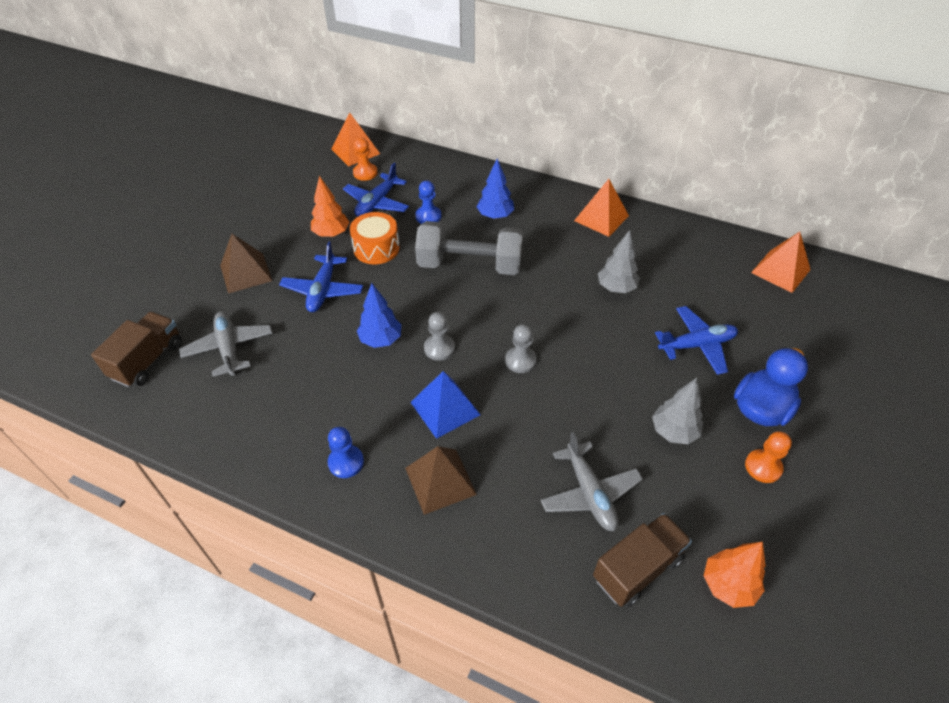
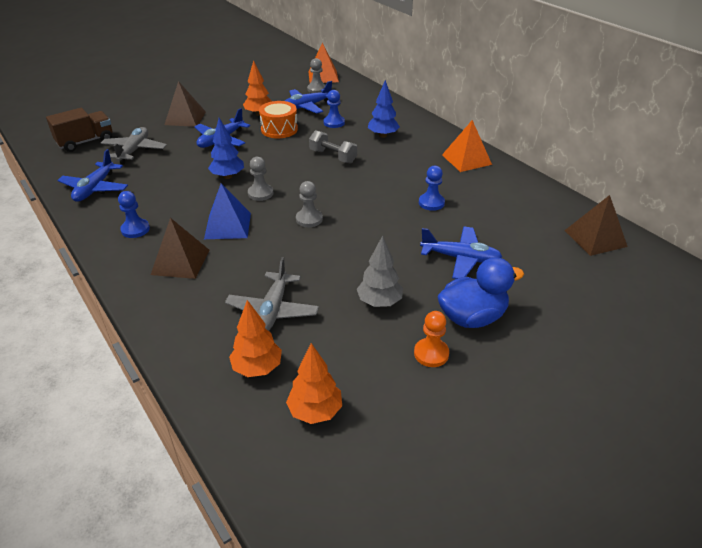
camera: 30 degrees right, 10 degrees down
(235, 426) = (95, 188): none -> blue plane
(365, 173) = (317, 89): orange pawn -> grey pawn
(469, 265) = (333, 156): grey dumbbell -> grey dumbbell, size x0.57
(616, 288) = (431, 203): grey tree -> blue pawn
(637, 568) = (257, 368): brown truck -> orange tree
(780, 271) = (595, 238): orange pyramid -> brown pyramid

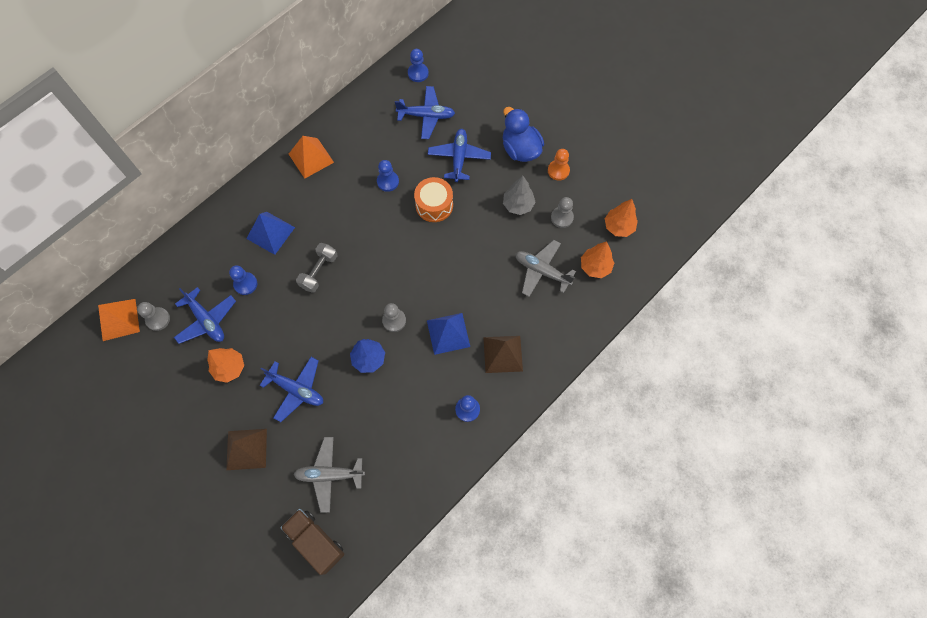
camera: 100 degrees left, 30 degrees up
(95, 188) = (409, 479): blue plane -> blue plane (426, 116)
(273, 310) = (542, 271): grey plane -> grey plane turned 150 degrees counterclockwise
(279, 129) = (266, 336): orange drum -> orange drum (434, 205)
(309, 219) = (427, 271): grey pawn -> grey pawn (562, 217)
(383, 135) = (270, 233): blue tree -> blue pyramid
(595, 238) = (418, 73): brown pyramid -> blue pawn

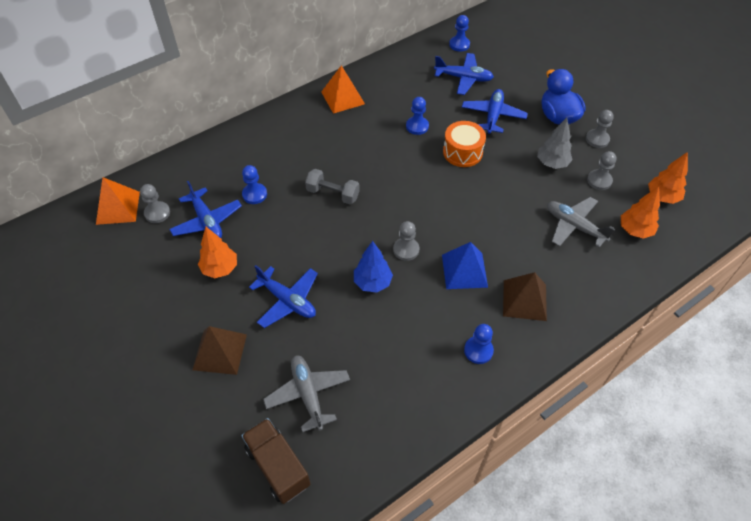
camera: 10 degrees right, 15 degrees down
(270, 233) = (290, 154): blue pyramid -> none
(319, 271) = (333, 194): grey dumbbell -> grey dumbbell turned 75 degrees clockwise
(329, 474) = (308, 394): grey plane -> grey plane turned 60 degrees clockwise
(558, 170) = (597, 139): orange pawn -> grey pawn

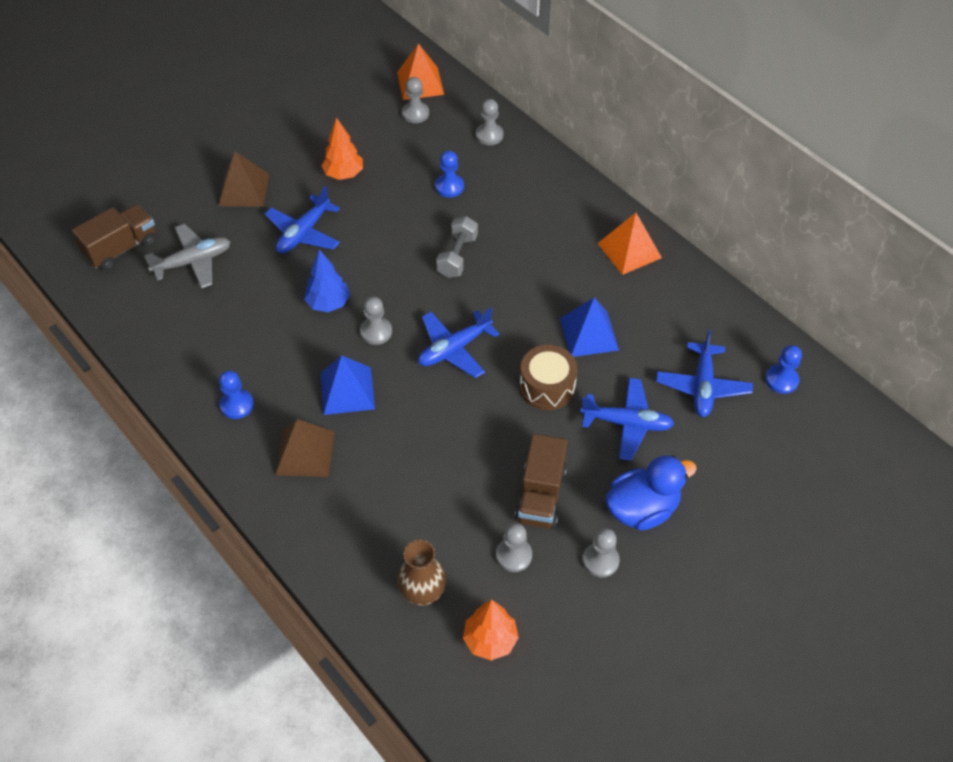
camera: 85 degrees right, 0 degrees up
(201, 165) = (489, 135): none -> grey pawn
(207, 221) = (407, 153): blue plane -> blue plane (454, 349)
(417, 126) = (589, 334): blue pawn -> blue pyramid
(462, 152) = (547, 387): orange drum -> brown drum
(552, 163) = (540, 495): grey tree -> brown truck
(574, 226) = (425, 516): grey plane -> none
(635, 230) = (423, 593): orange tree -> brown vase

